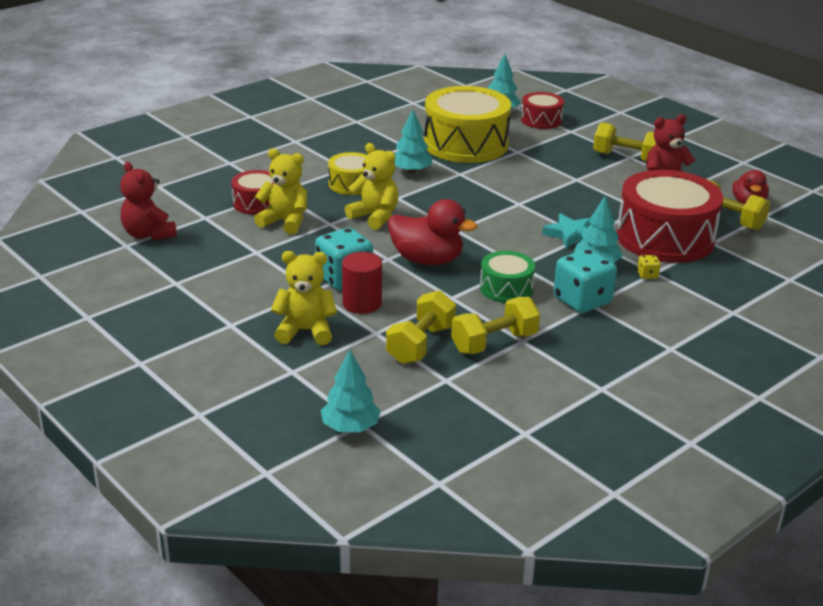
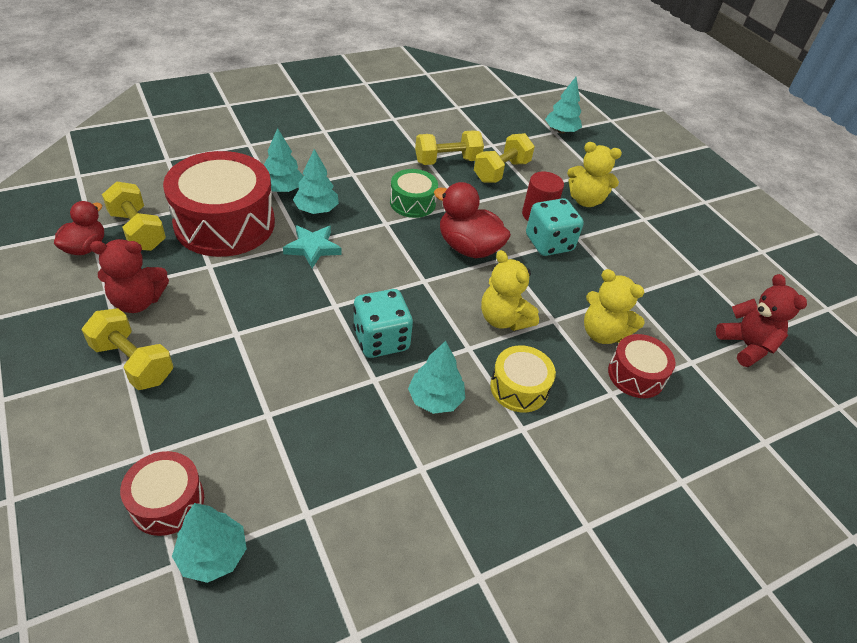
camera: 170 degrees left, 15 degrees up
(466, 144) = (331, 452): yellow drum -> none
(582, 301) = (358, 178): turquoise dice -> turquoise dice (381, 340)
(647, 275) = (282, 189): yellow dice -> turquoise tree

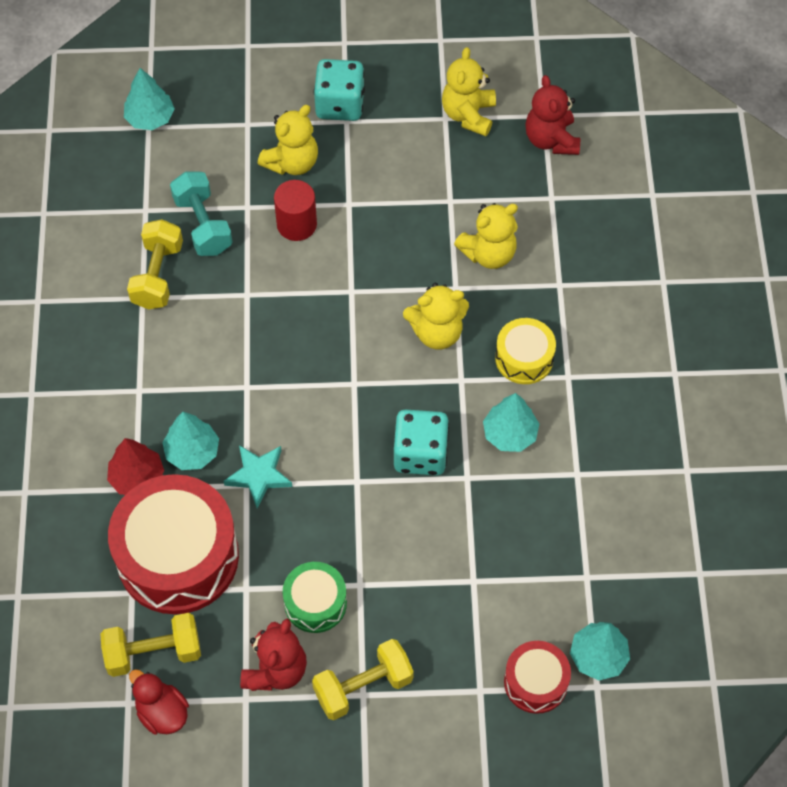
camera: 60 degrees left, 15 degrees up
(282, 189) = (137, 477): turquoise tree -> red tree
(412, 203) = (222, 345): green drum -> green drum (315, 603)
(468, 248) = (321, 319): red duck -> none
(501, 171) = (203, 225): yellow dumbbell -> turquoise dumbbell
(549, 243) = (346, 236): turquoise dice -> turquoise dice (340, 104)
(636, 375) = (547, 253): red drum -> none
(716, 285) = (468, 115): none -> yellow teddy bear
(746, 345) = (551, 139): red teddy bear -> red teddy bear turned 105 degrees counterclockwise

